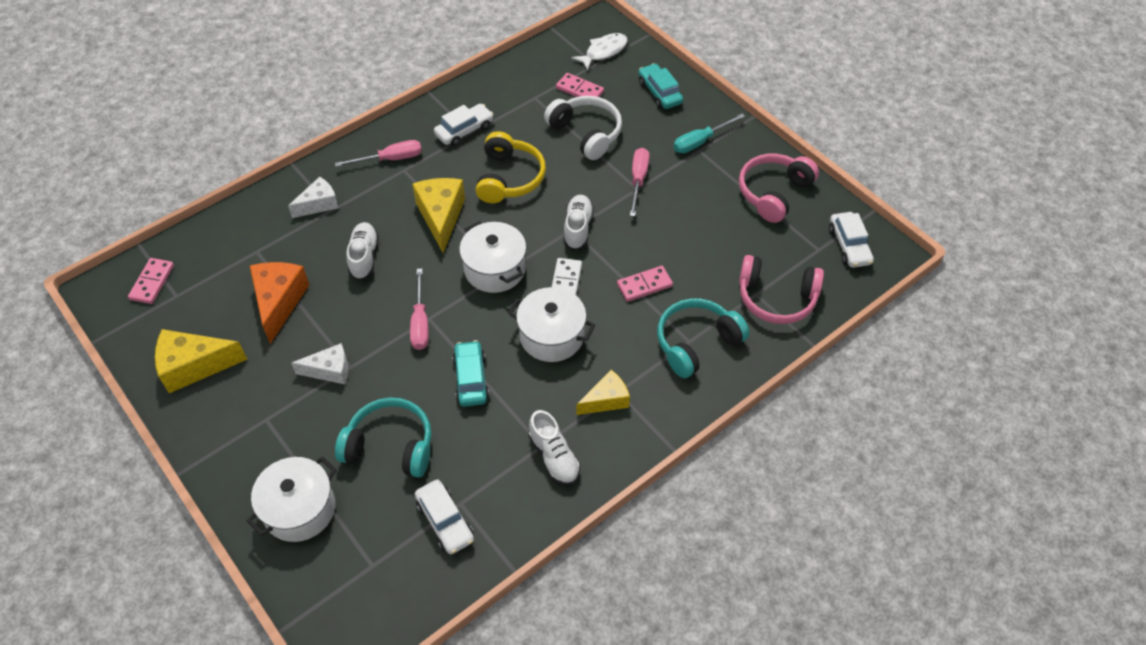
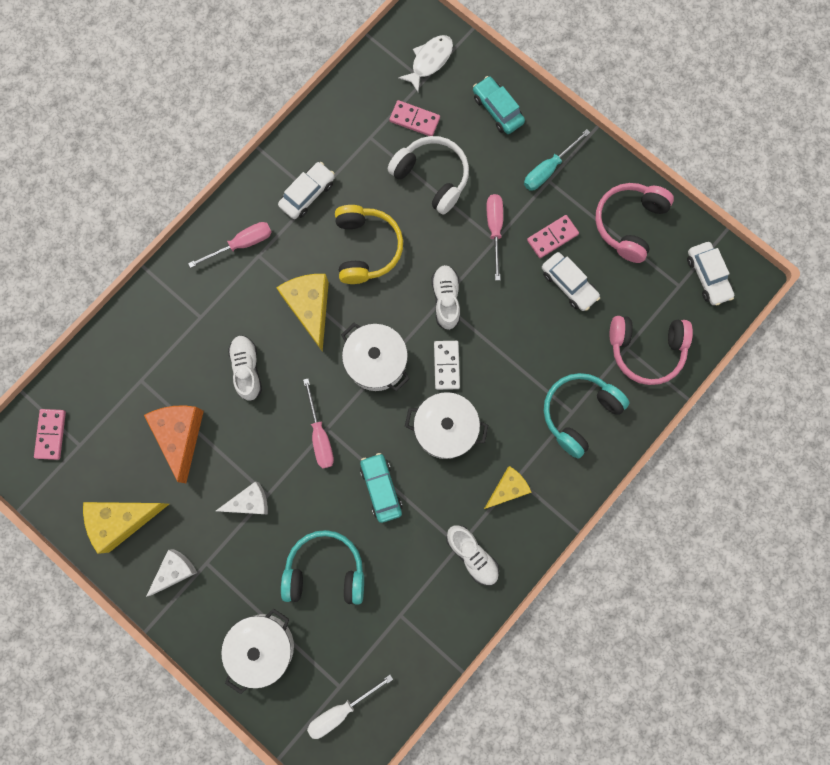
camera: 10 degrees left, 25 degrees up
(319, 204) = (185, 313): white cheese -> white cheese (175, 571)
(367, 590) = (341, 710): none -> white screwdriver
(445, 521) = (391, 634): white car -> white car (568, 284)
(644, 285) = (521, 356): pink domino -> pink domino (552, 237)

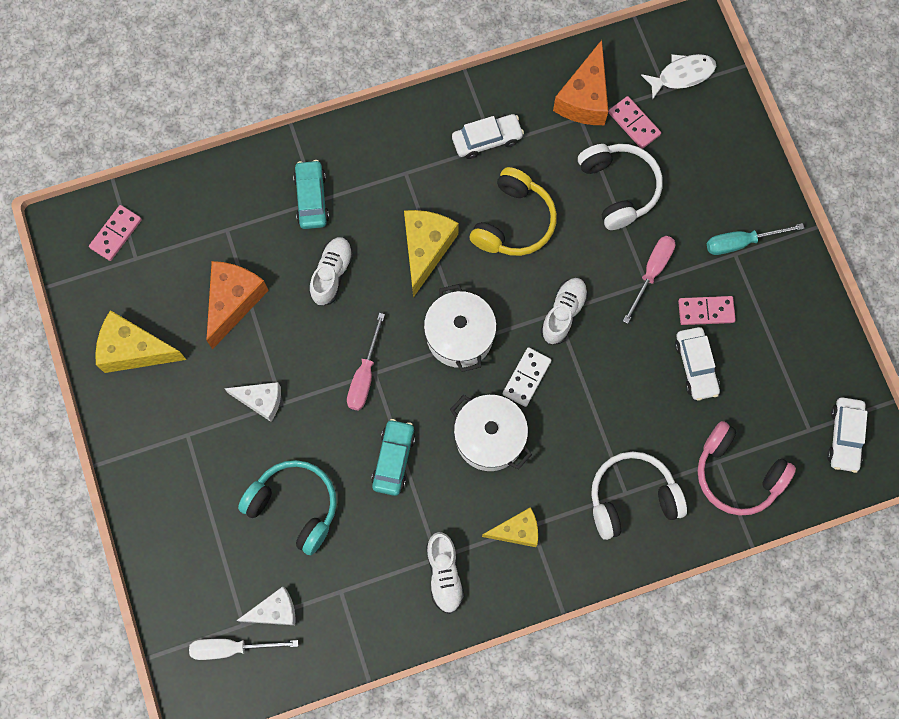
camera: 30 degrees right, 5 degrees down
(175, 571) = (154, 425): white cheese -> white cheese (274, 611)
(242, 244) = (396, 153): pink screwdriver -> none
(263, 646) = (194, 543): white pot -> none
(365, 120) = (584, 98): none -> orange cheese
(497, 109) = (723, 157): turquoise car -> turquoise car (312, 198)
(579, 413) = (632, 498): turquoise headphones -> white headphones
(629, 223) = (793, 340): pink headphones -> none

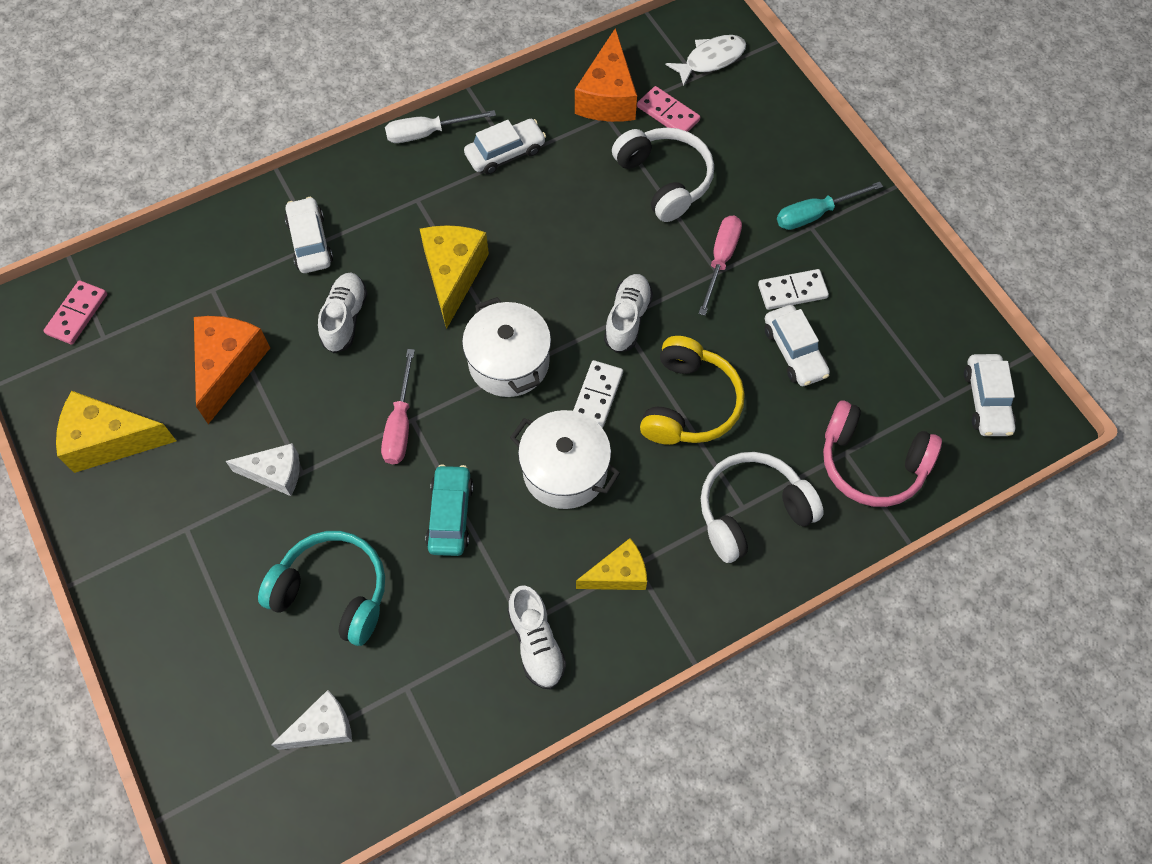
camera: 10 degrees left, 10 degrees down
(231, 648) = (271, 786): white screwdriver -> white screwdriver (427, 133)
(312, 198) = (310, 242): turquoise car -> white car
(513, 222) = (551, 231): yellow headphones -> yellow headphones (689, 403)
(706, 311) = (792, 291): pink domino -> white domino

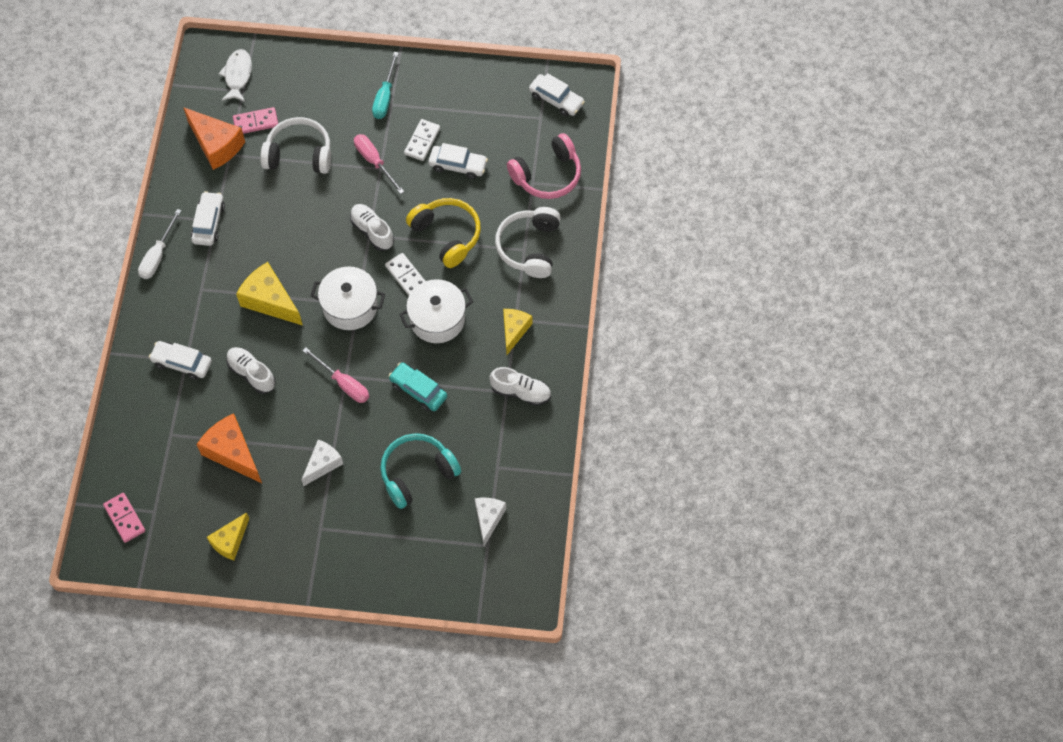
camera: 55 degrees left, 0 degrees up
(110, 440) = (230, 541): yellow cheese -> yellow cheese, size x0.64

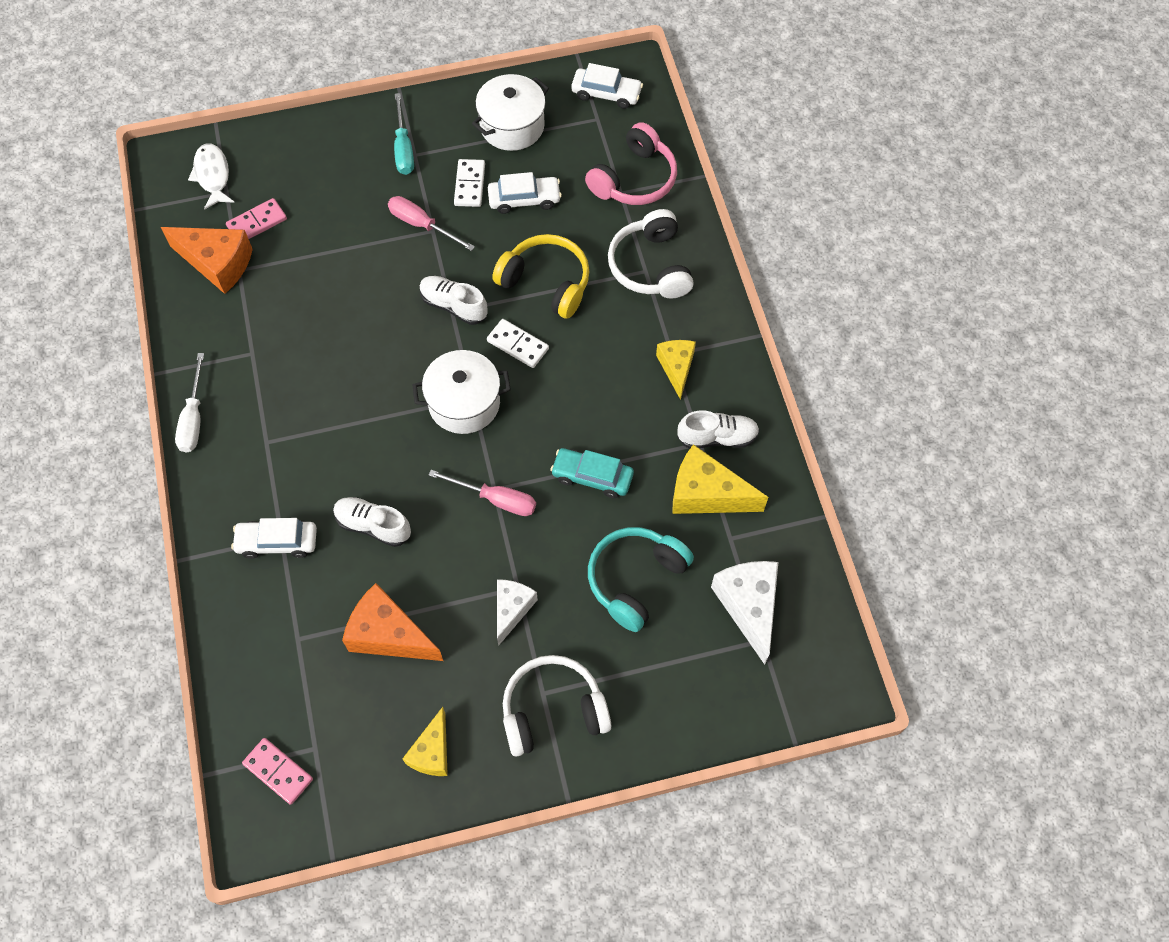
camera: 20 degrees left, 0 degrees up
(209, 223) = (244, 358): white car -> none
(270, 301) = (360, 428): yellow cheese -> yellow cheese (706, 494)
(299, 154) = (326, 244): white headphones -> white headphones (553, 711)
(437, 319) = (578, 384): white pot -> white pot (512, 126)
(488, 519) = (748, 606): white cheese -> white cheese, size x1.55

